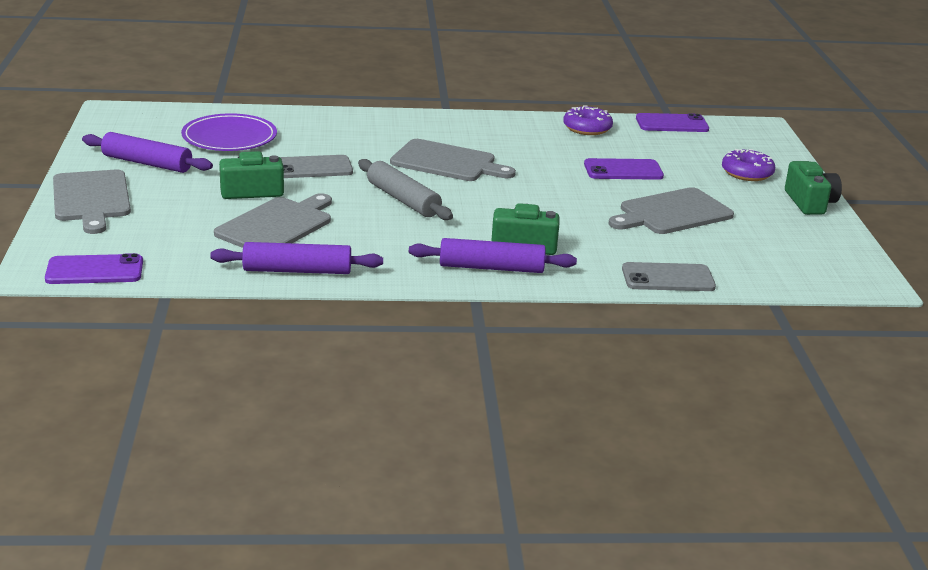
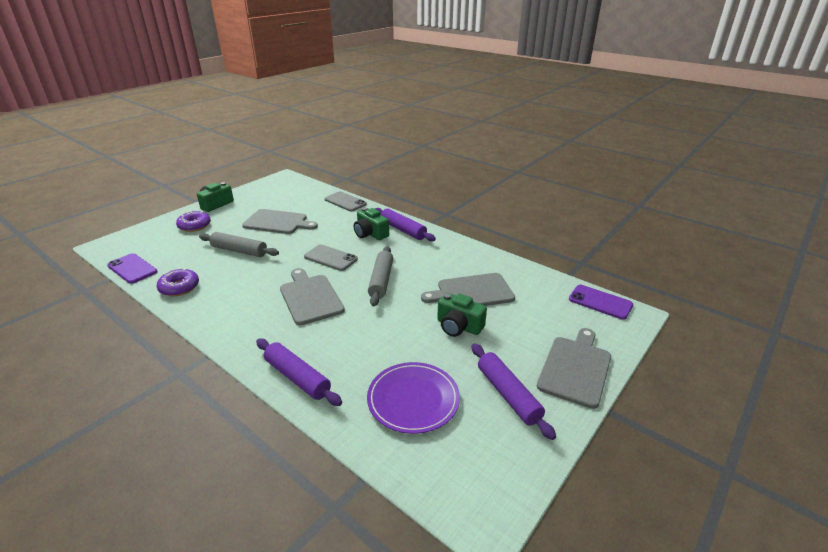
camera: 135 degrees left, 5 degrees up
(297, 270) = (491, 261): purple rolling pin -> purple rolling pin (297, 377)
(312, 168) = (395, 331): grey phone -> grey phone (330, 258)
(623, 170) = (239, 251): purple phone -> grey rolling pin

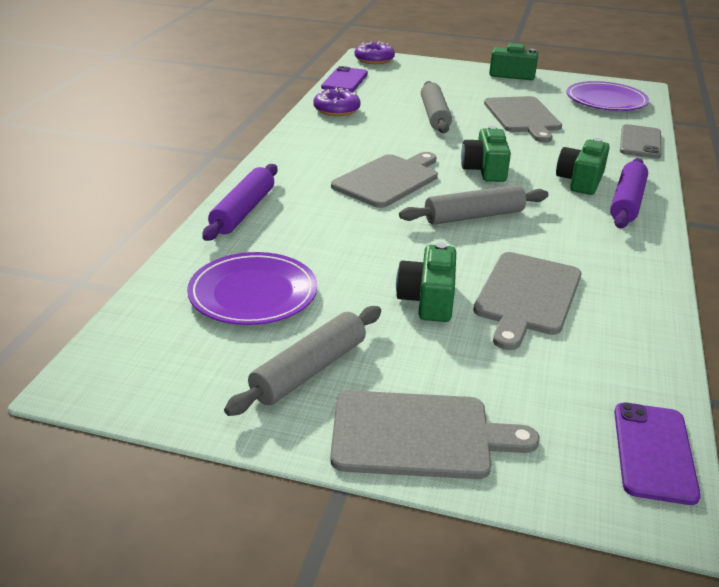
camera: 65 degrees right, 0 degrees up
(194, 226) = (454, 79): purple donut -> purple donut (374, 59)
(287, 191) = (606, 100): none -> purple plate
(330, 258) = (485, 170): grey phone -> green camera
(472, 292) = (526, 296): grey cutting board -> grey cutting board turned 120 degrees counterclockwise
(508, 394) = (309, 370): purple rolling pin -> grey rolling pin

